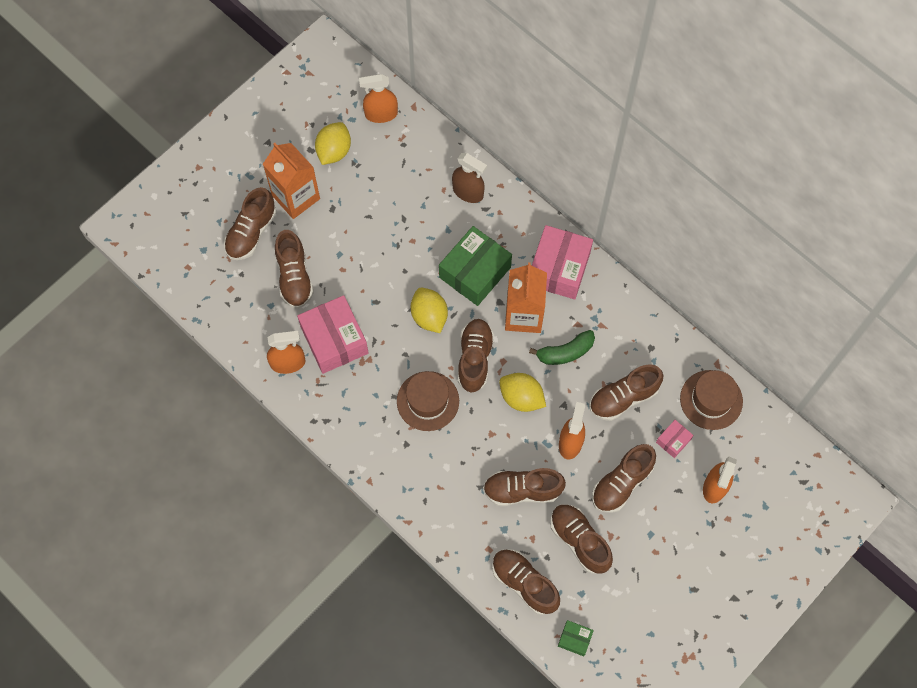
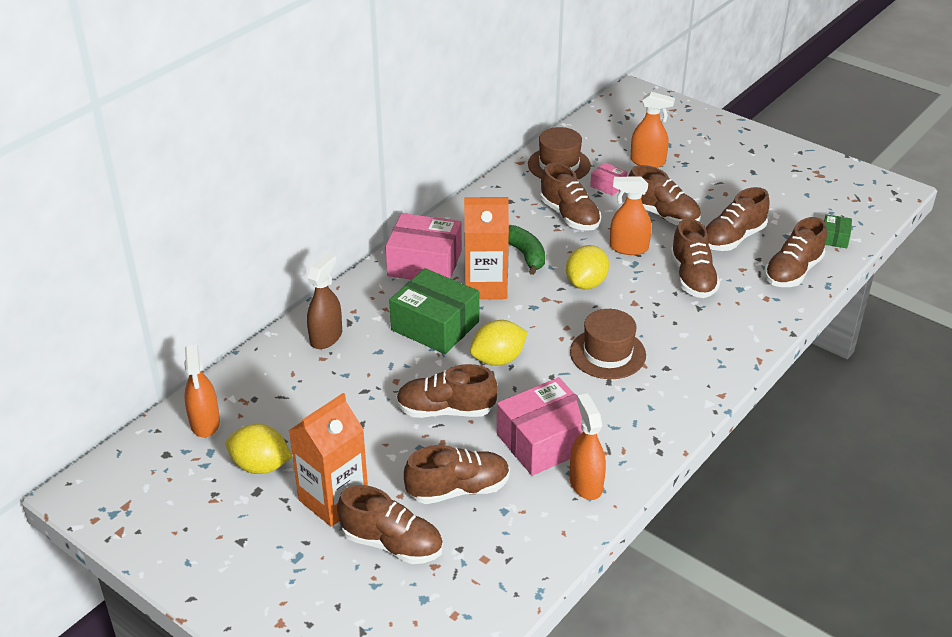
camera: 95 degrees left, 30 degrees down
(474, 359) = (546, 320): brown shoe -> brown shoe (445, 410)

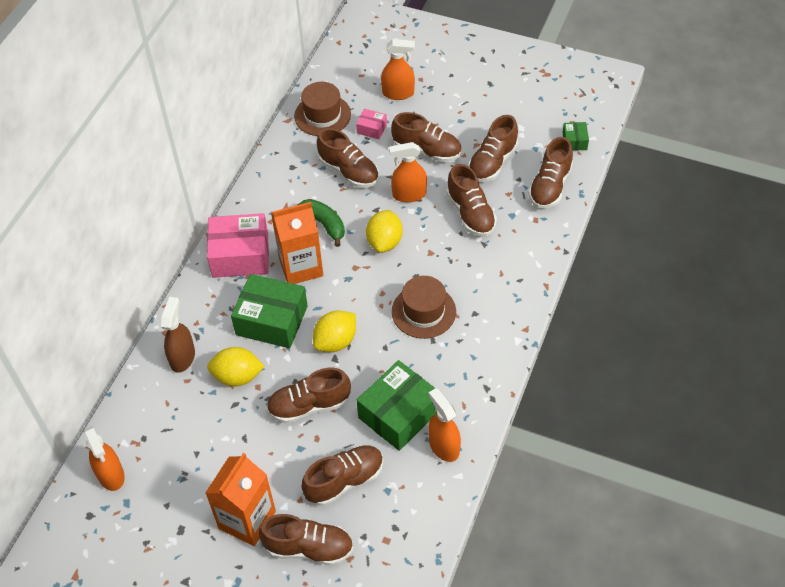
camera: 15 degrees left, 15 degrees up
(260, 466) = (174, 504): yellow lemon -> yellow lemon (237, 376)
(544, 441) = (399, 414): pink box -> green box

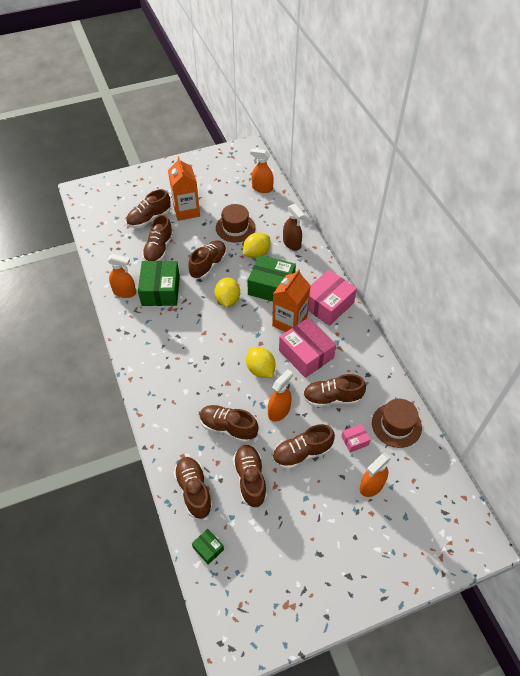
camera: 135 degrees right, 0 degrees up
(271, 320) = (271, 286): green box -> green box turned 45 degrees clockwise
(324, 224) = (306, 354): green banana -> pink box
(423, 311) = (197, 347): brown hat -> brown hat (235, 228)

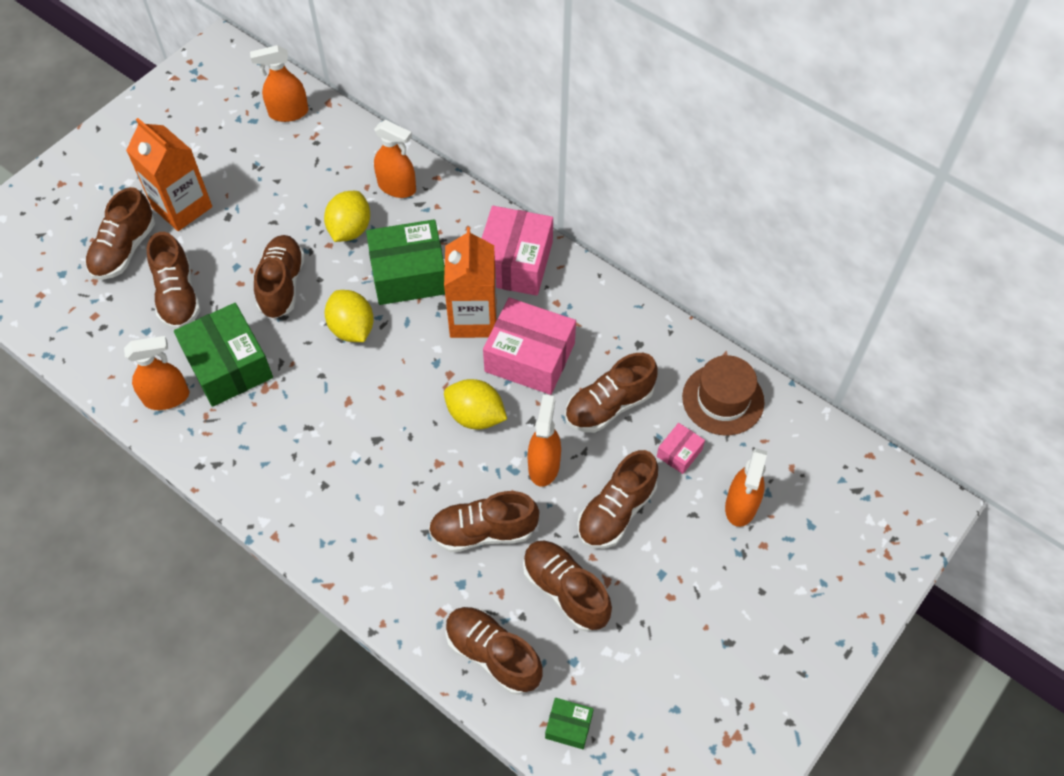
camera: 30 degrees left, 5 degrees up
(235, 228) = (286, 201): brown hat -> none
(292, 243) = (397, 187): brown spray bottle -> orange spray bottle

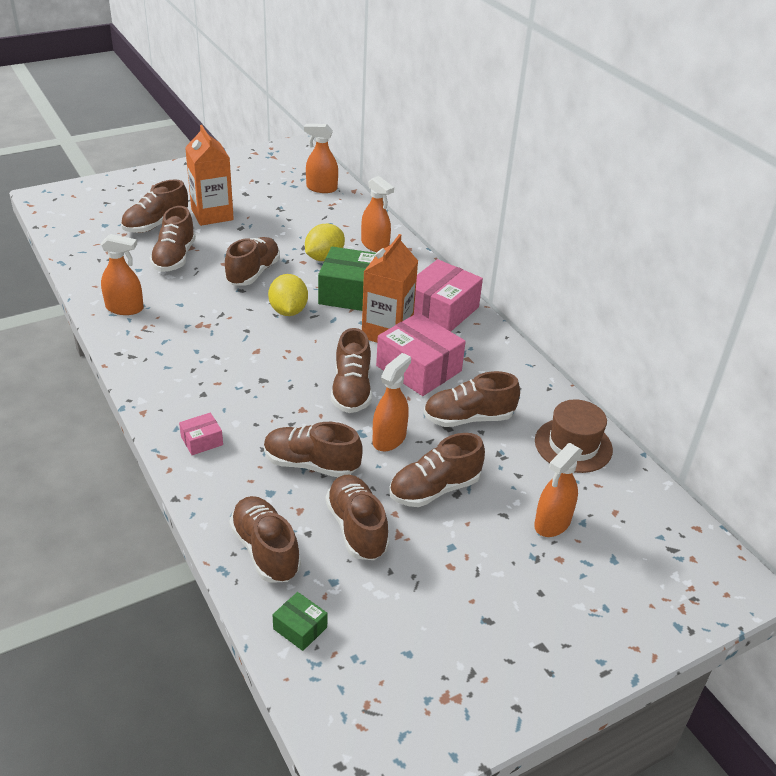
camera: 20 degrees right, 20 degrees down
(228, 365) = (182, 304): green box -> none
(475, 416) = (351, 390): yellow lemon -> brown shoe
(679, 453) = (514, 468): pink box -> pink box (202, 441)

